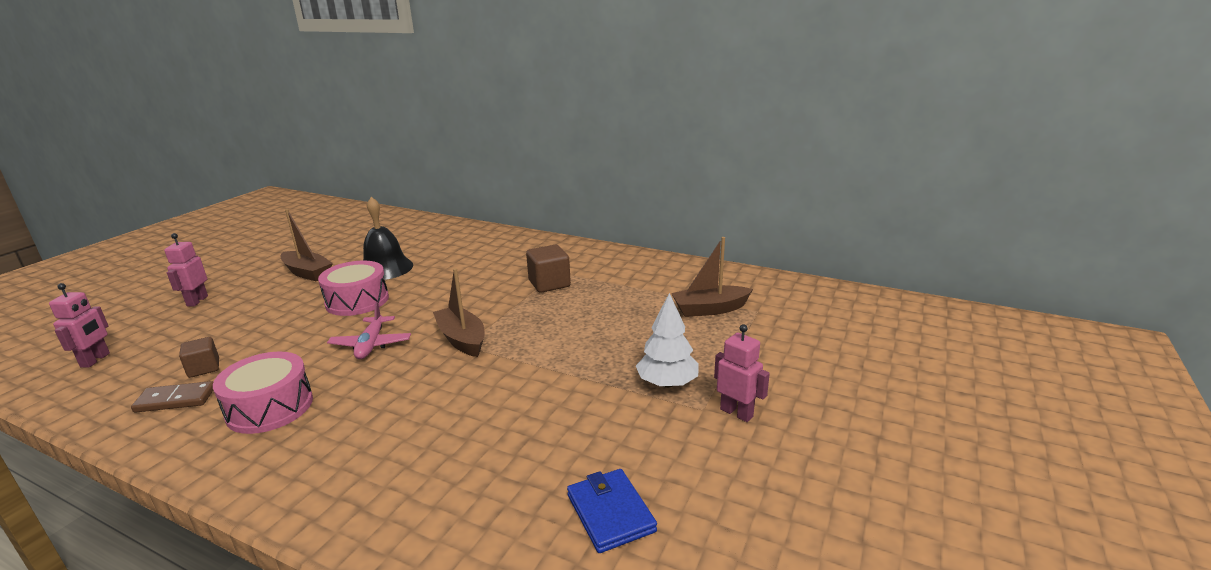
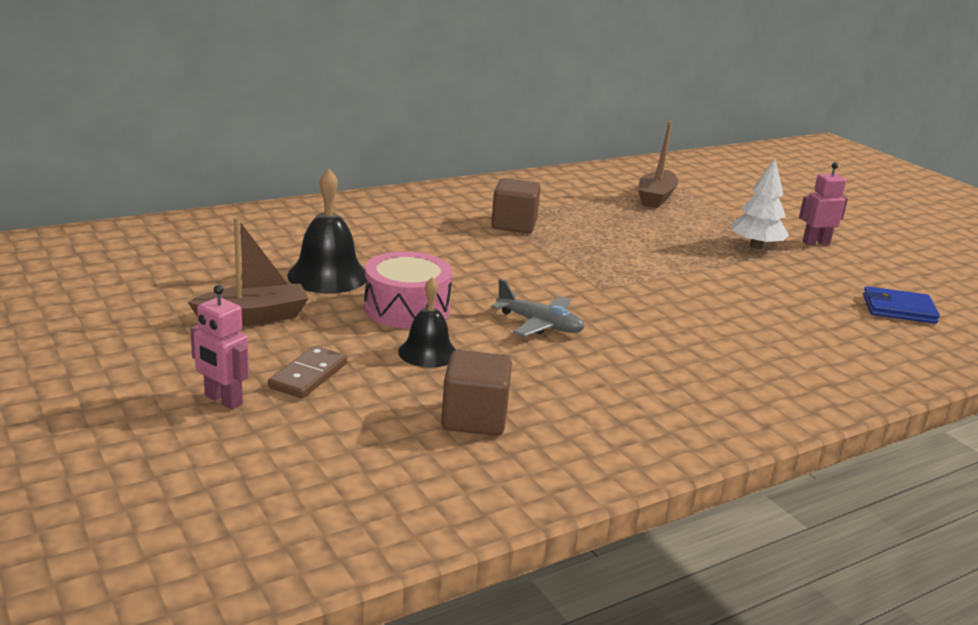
camera: 60 degrees left, 0 degrees up
(95, 360) = (335, 492): pink robot -> none
(176, 399) = (540, 443): brown domino -> brown domino (308, 375)
(204, 368) = (474, 418): brown cube -> brown cube, size x1.56
(270, 407) = (622, 394): pink drum -> none
(294, 326) = (428, 352): none -> black bell
(371, 344) = (539, 324): pink plane -> grey plane
(462, 339) = (586, 286): brown boat -> none

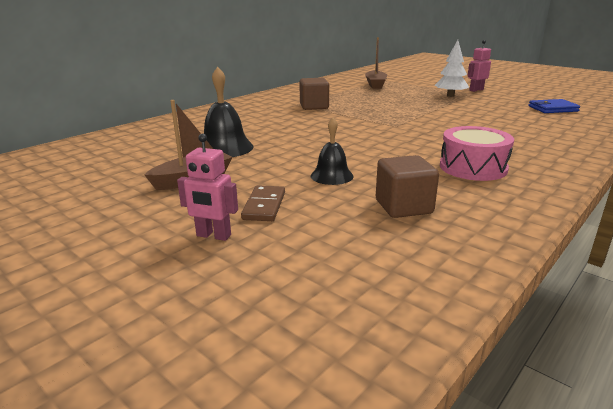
camera: 15 degrees left, 0 degrees up
(406, 308) = (293, 155): pink drum -> pink drum (473, 167)
(539, 324) = (383, 148): grey plane -> none

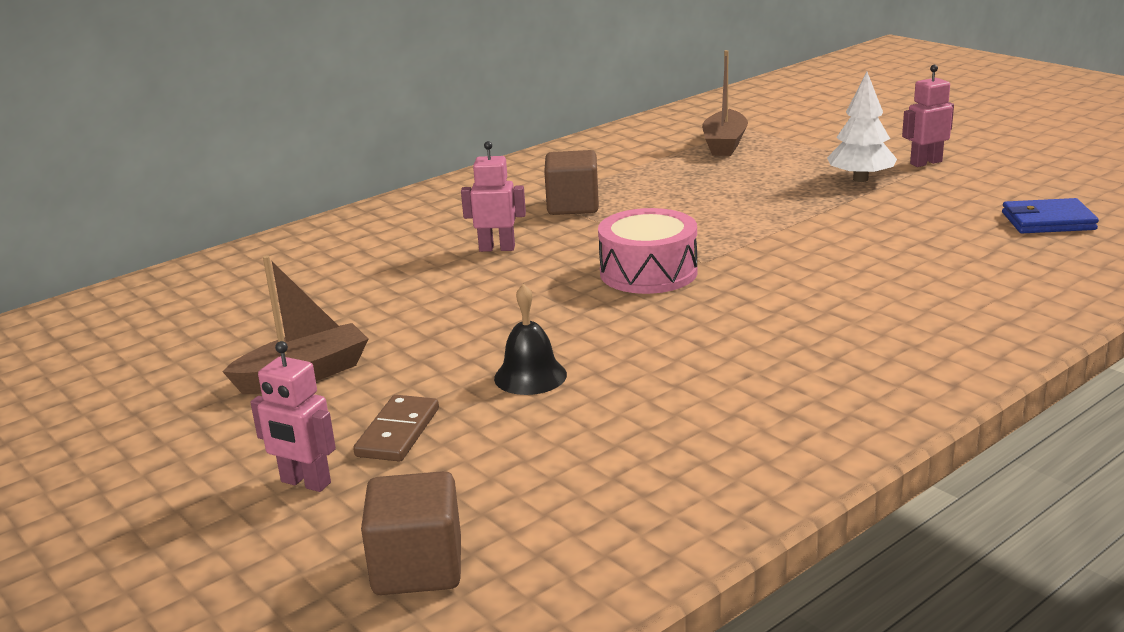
camera: 10 degrees right, 0 degrees up
(225, 148) = (375, 307): black bell -> none
(282, 123) = (497, 248): none -> pink robot
(403, 207) = (616, 444): brown cube -> brown cube (417, 568)
(473, 167) = (784, 367): pink drum -> pink drum (648, 272)

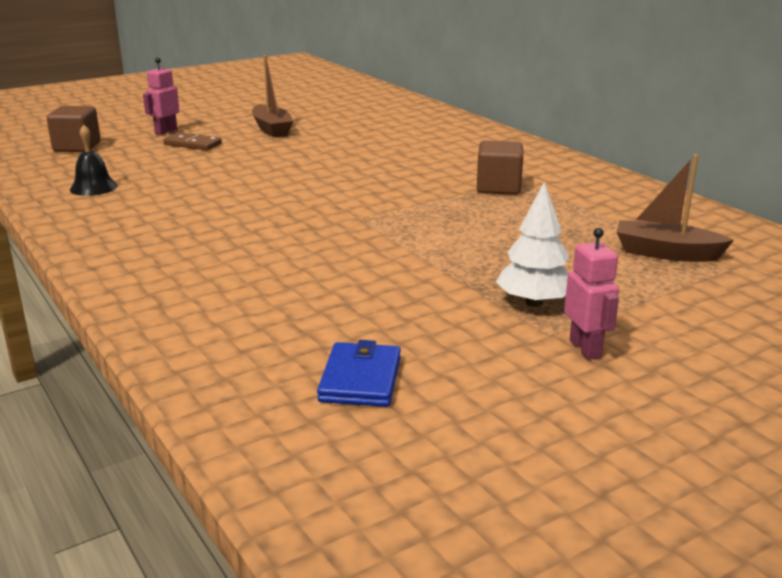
camera: 95 degrees right, 0 degrees up
(497, 248) = (421, 165): pink robot -> none
(530, 376) = (224, 167): black bell -> black bell (93, 187)
(648, 272) = (349, 201): pink drum -> none

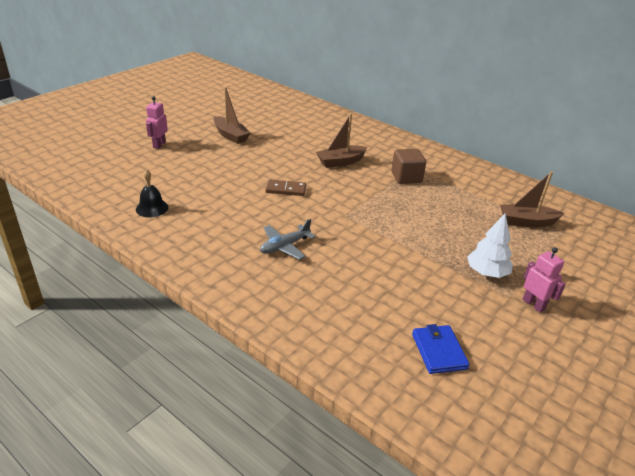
camera: 20 degrees left, 10 degrees up
(77, 147) = (106, 167): brown cube -> none
(193, 144) = (188, 156): brown domino -> brown domino (285, 189)
(235, 240) = (284, 246): none -> grey plane
(408, 164) = (340, 162): none -> brown boat

